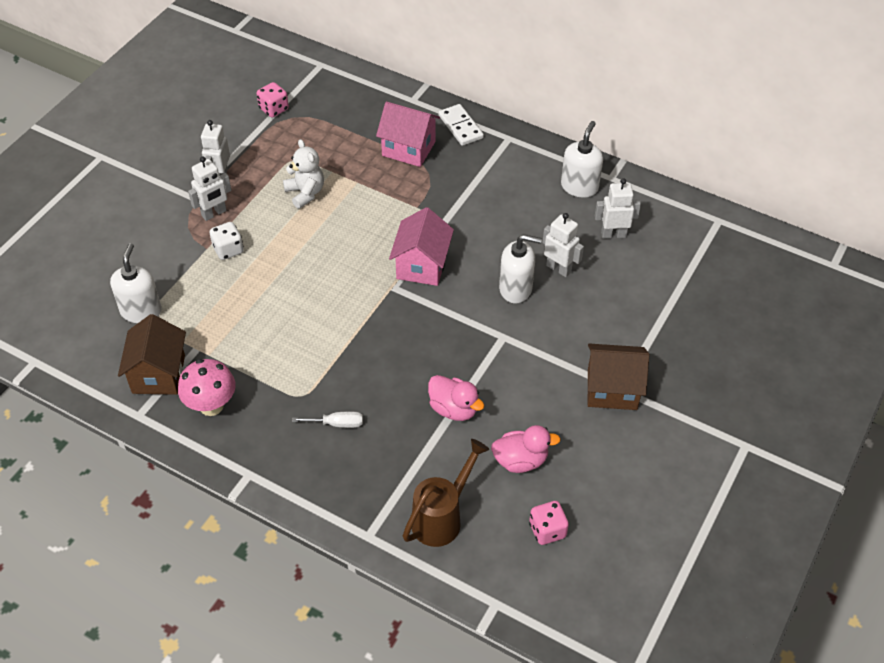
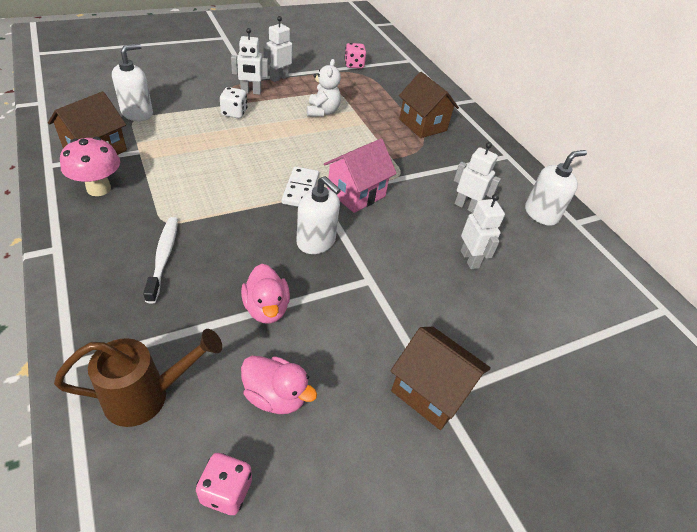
camera: 30 degrees right, 5 degrees down
(337, 424) = (163, 257): white screwdriver -> white toothbrush
(408, 149) = (422, 125): pink house -> brown house
(460, 127) = (475, 132): white domino -> white domino (300, 189)
(516, 289) = (417, 252): white soap dispenser -> white soap dispenser (316, 242)
(613, 234) = (544, 263): white robot -> white robot (466, 206)

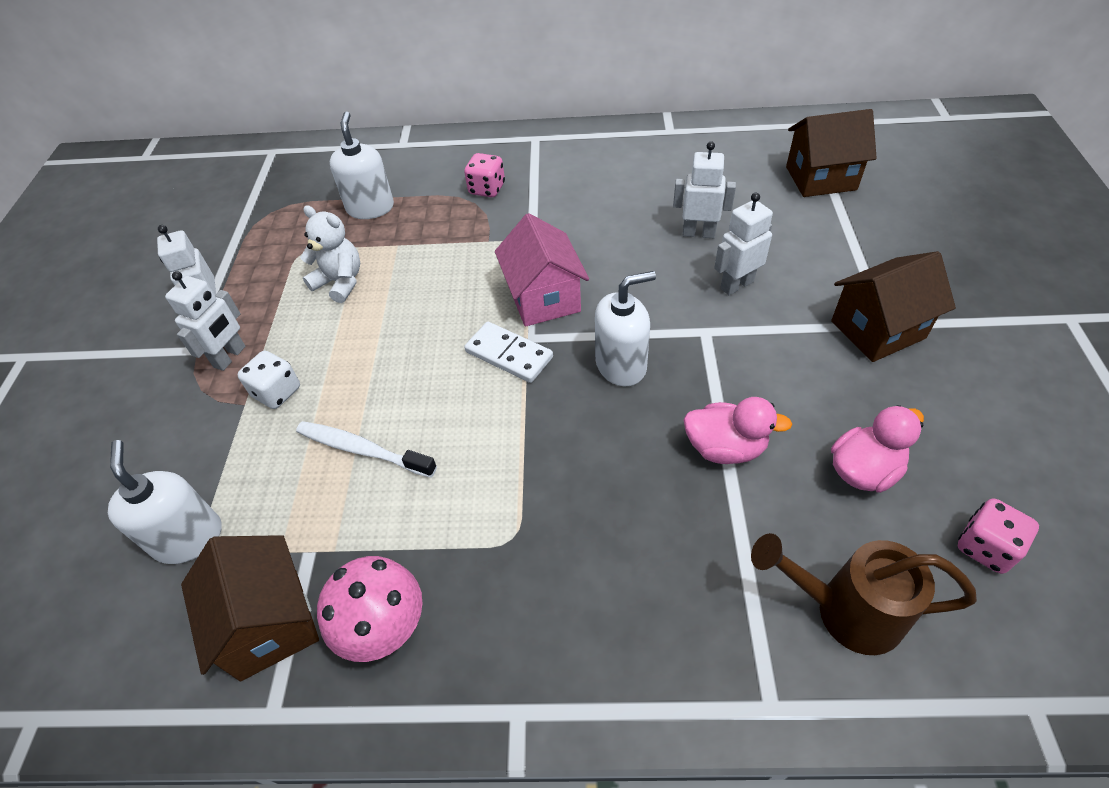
camera: 55 degrees left, 5 degrees up
(148, 396) = (843, 611): brown watering can -> brown watering can turned 90 degrees counterclockwise
(163, 257) = (591, 553): white toothbrush -> white toothbrush (362, 449)
(354, 65) = (241, 213): pink dice -> pink dice (487, 189)
(422, 125) = (433, 189): brown house -> brown house (820, 178)
(466, 206) = (610, 205): white robot -> white robot (736, 285)
(541, 214) = (646, 151): white soap dispenser -> white soap dispenser (370, 208)

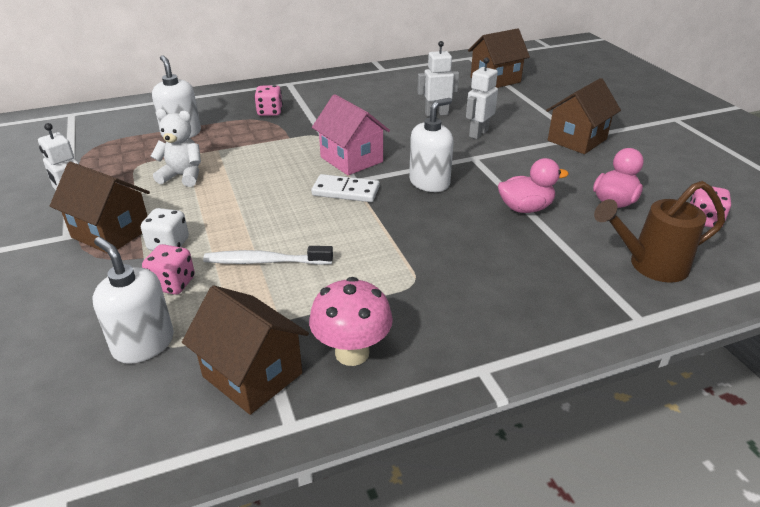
camera: 25 degrees left, 15 degrees down
(230, 357) = (111, 233): white robot -> brown house
(254, 456) = (172, 284): none -> pink dice

